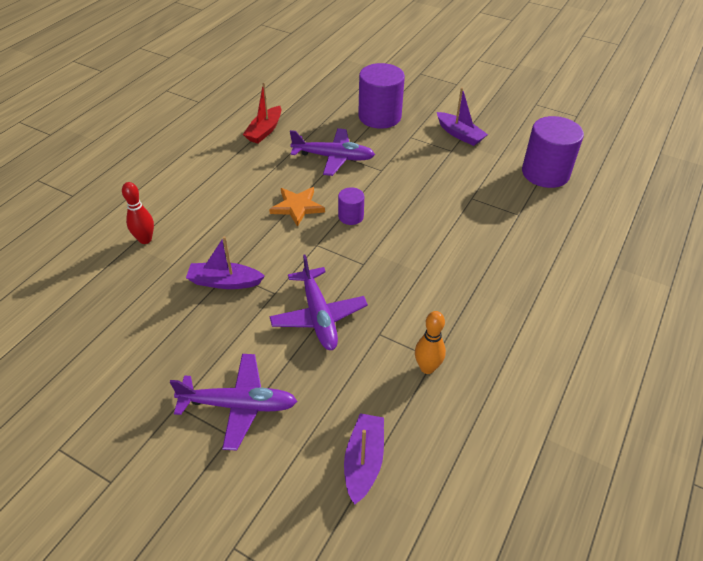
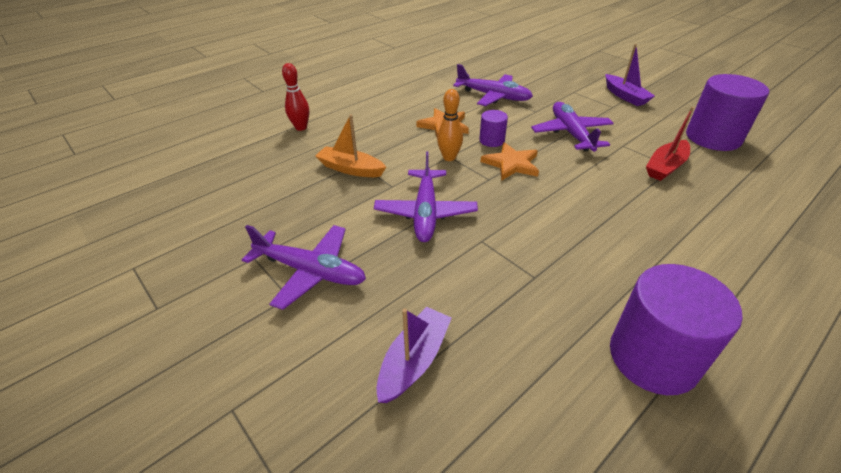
camera: 20 degrees right, 5 degrees down
(224, 282) = (351, 169): purple boat -> orange boat
(264, 131) = (439, 71): red boat -> red boat (665, 167)
(378, 242) = (511, 164): none -> orange star
(379, 116) = (549, 74): purple cylinder -> purple cylinder (653, 357)
(422, 193) = (571, 134): none -> purple plane
(427, 368) = (523, 284): orange bowling pin -> orange bowling pin (449, 157)

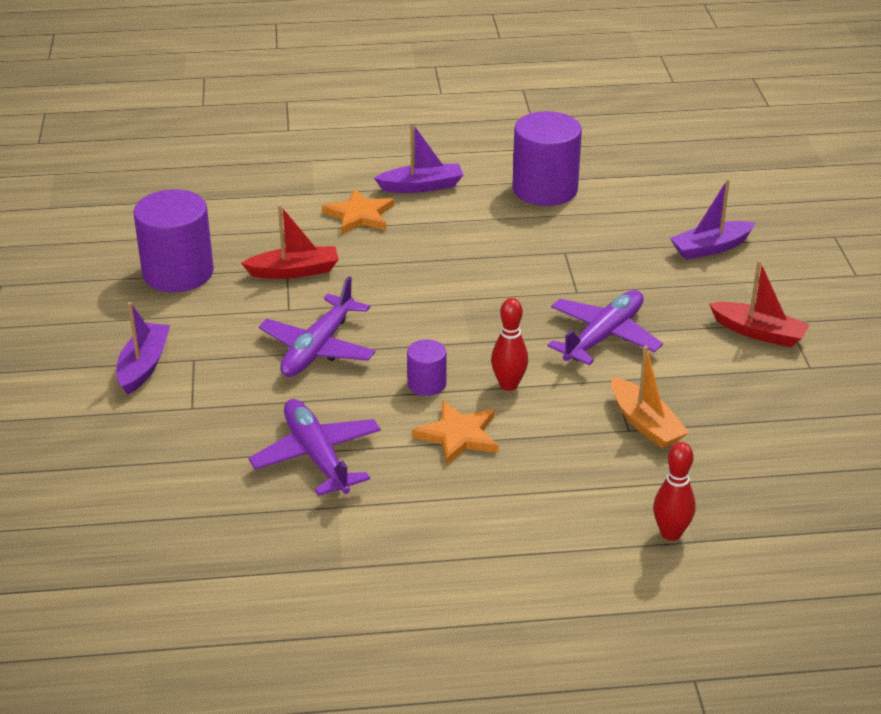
camera: 145 degrees left, 5 degrees down
(310, 271) = (759, 333): purple plane -> red boat
(449, 157) = (508, 385): orange bowling pin -> red bowling pin
(511, 164) = (447, 345): orange star -> orange star (359, 215)
(742, 289) = (421, 186): none -> purple boat

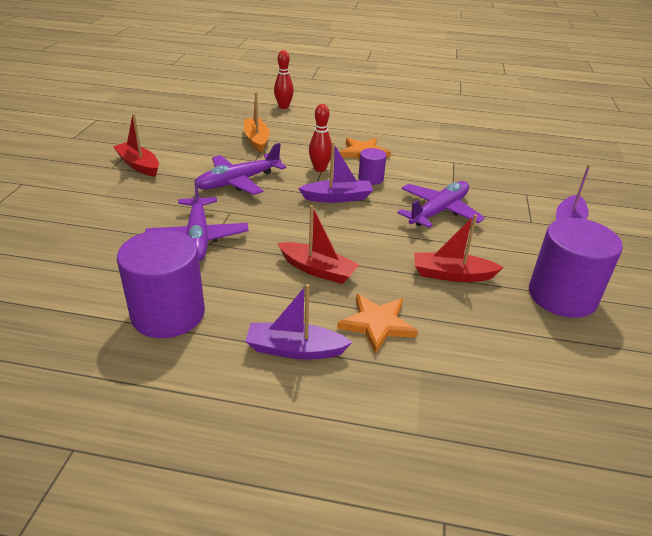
camera: 165 degrees left, 0 degrees up
(317, 456) = (447, 158): purple plane -> purple plane (198, 237)
(436, 249) = (318, 270): none -> red boat
(710, 248) = (92, 222): purple boat -> purple boat (337, 198)

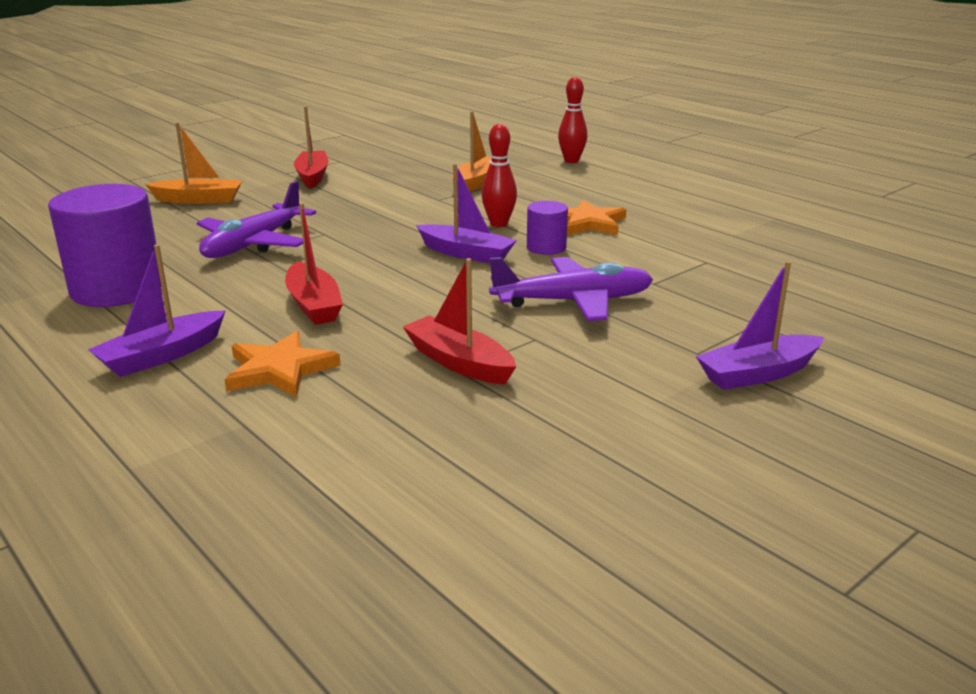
camera: 40 degrees right, 10 degrees down
(87, 213) = (199, 200): none -> orange boat
(238, 181) = (383, 212): purple plane -> none
(295, 349) = (162, 356): purple boat -> purple boat turned 90 degrees counterclockwise
(562, 296) = (571, 438): purple cylinder -> none

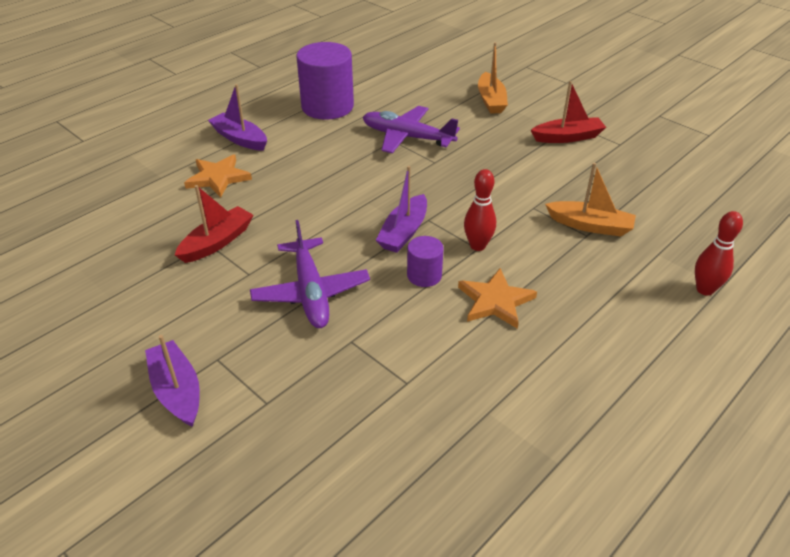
camera: 85 degrees right, 15 degrees up
(314, 305) = (305, 176): red boat -> none

